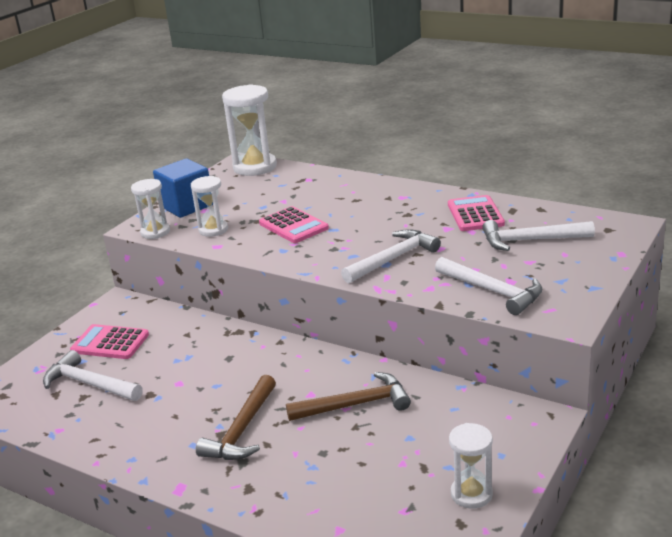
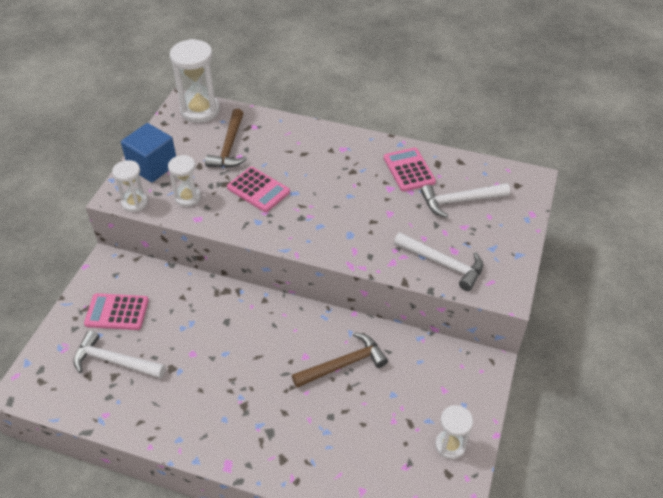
camera: 15 degrees left, 20 degrees up
(242, 430) = (260, 399): brown hammer -> brown hammer (229, 147)
(393, 259) = (354, 228): white hammer -> none

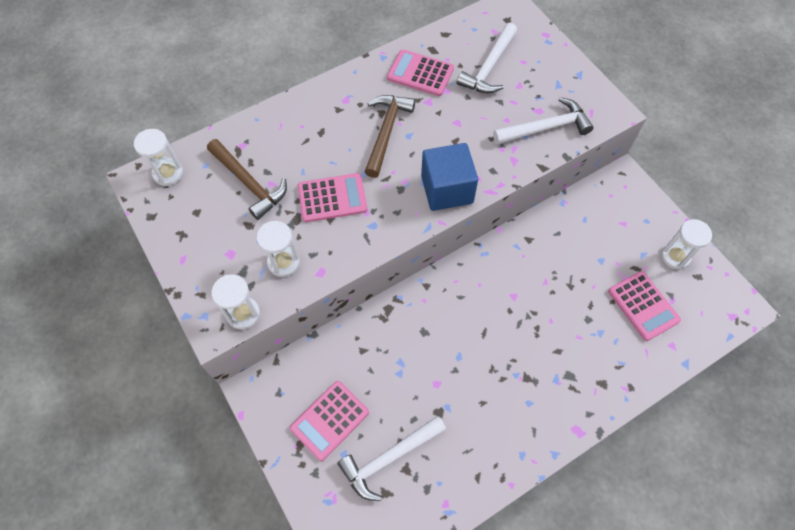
camera: 50 degrees left, 15 degrees up
(152, 166) = (205, 265): blue cube -> blue cube (447, 189)
(200, 110) = (168, 173): white hourglass -> white hourglass, size x0.59
(343, 364) = (545, 273): brown hammer -> brown hammer (386, 132)
(379, 448) = (643, 306): none -> pink calculator

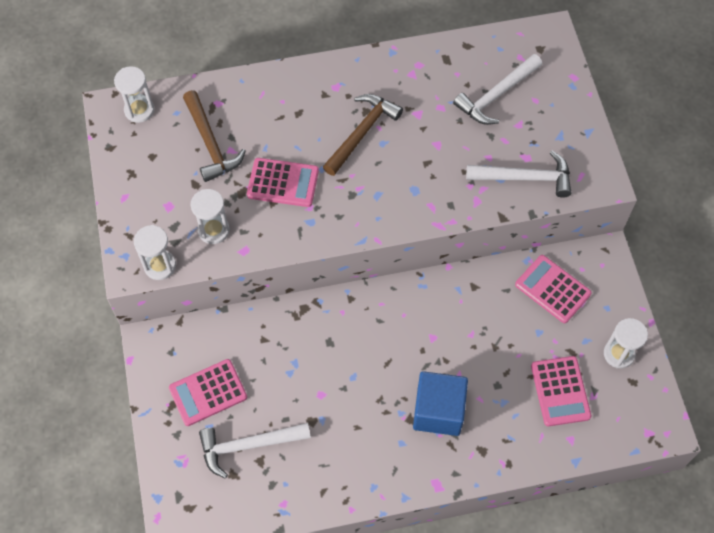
camera: 20 degrees right, 0 degrees up
(420, 73) = (422, 81): pink calculator -> pink calculator (552, 289)
(447, 189) = (396, 209): blue cube -> blue cube (438, 411)

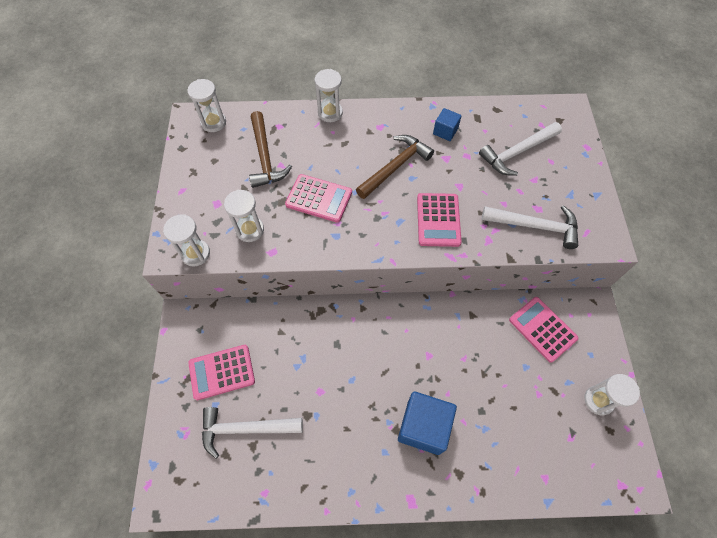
camera: 10 degrees right, 0 degrees up
(274, 78) = (330, 113): none -> white hourglass
(412, 81) = (445, 131): none -> blue cube
(560, 391) = (540, 427): pink calculator -> pink calculator (438, 220)

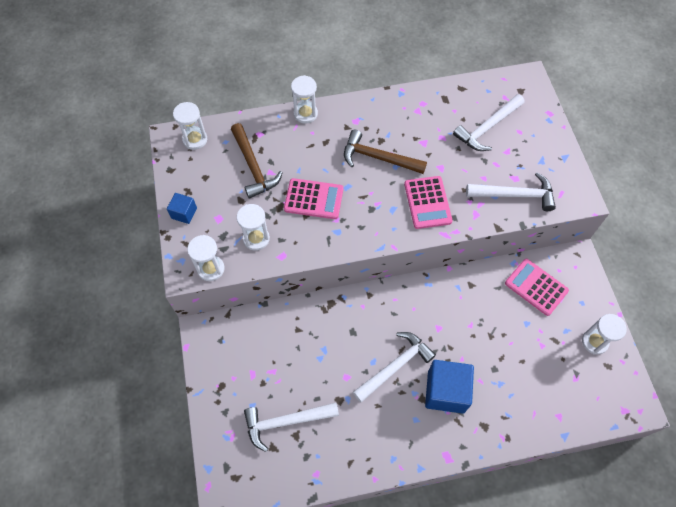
camera: 10 degrees left, 0 degrees up
(222, 372) = (251, 375): pink calculator -> none
(374, 389) = (395, 366): none -> white hammer
(395, 167) = (378, 158): brown hammer -> brown hammer turned 105 degrees counterclockwise
(445, 131) = (418, 116): blue cube -> blue cube (184, 213)

